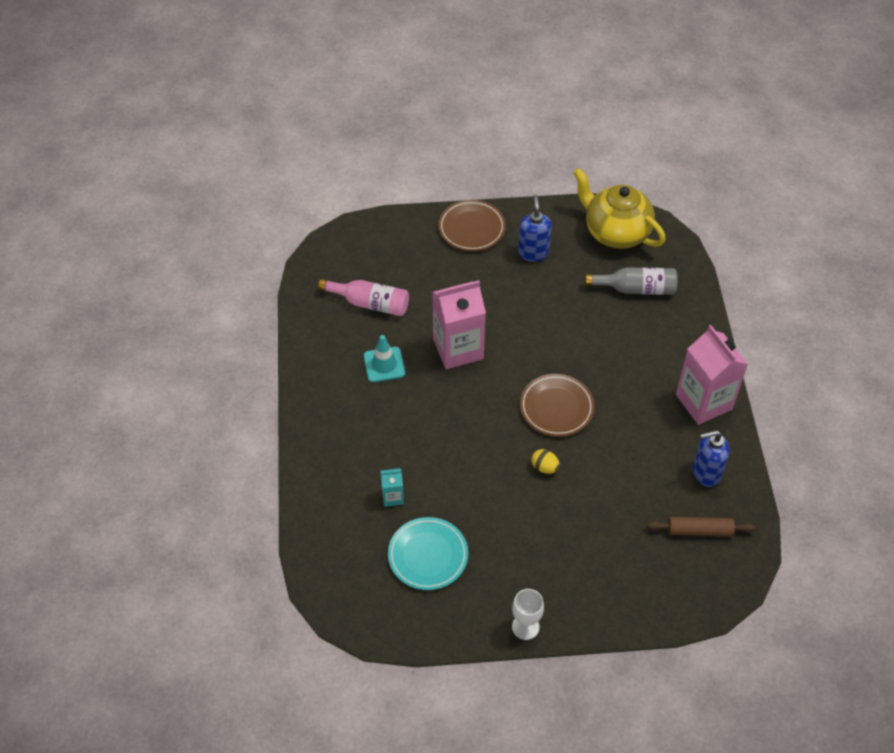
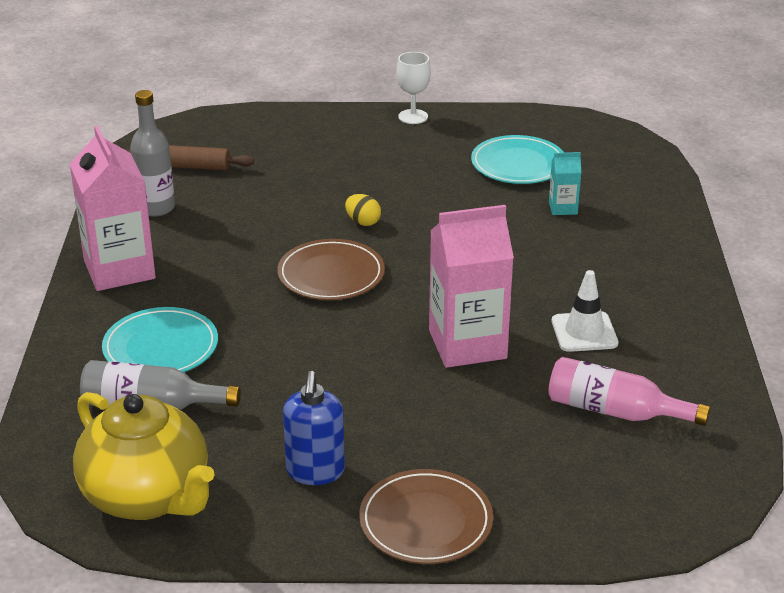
camera: 175 degrees left, 20 degrees down
(384, 365) = (584, 332): turquoise traffic cone -> white traffic cone
(648, 333) = (161, 347): none -> turquoise plate
(705, 473) = (156, 208): blue soap dispenser -> grey bottle

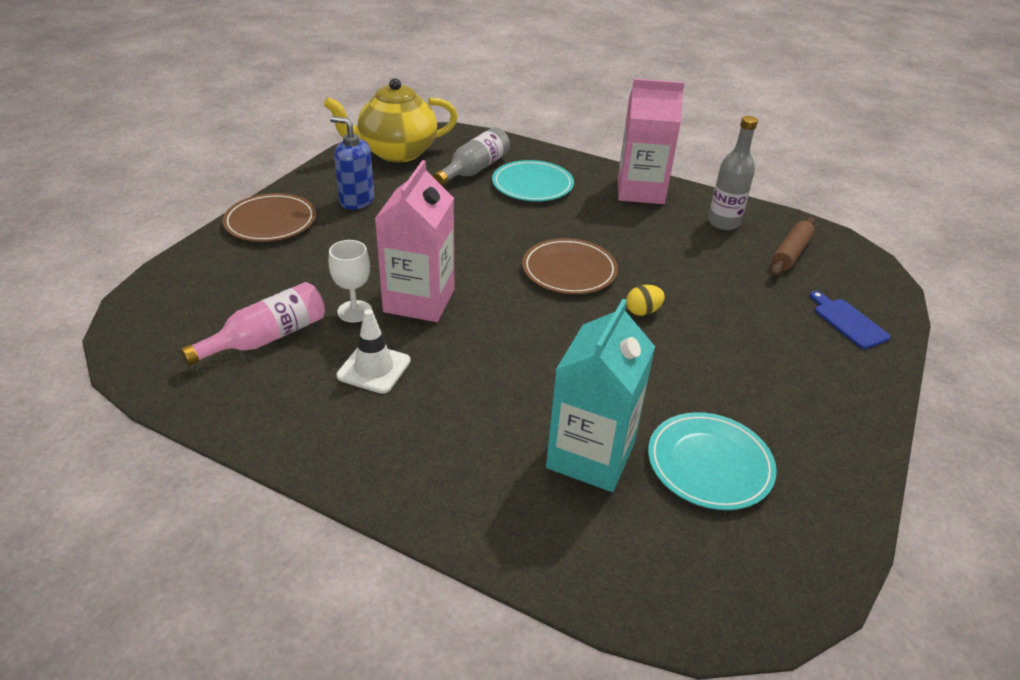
camera: 115 degrees right, 5 degrees up
(286, 132) = (848, 322): none -> blue cutting board
(413, 117) = (865, 423): white goblet -> white goblet (354, 311)
(563, 208) = (590, 456): turquoise carton -> turquoise carton, size x2.18

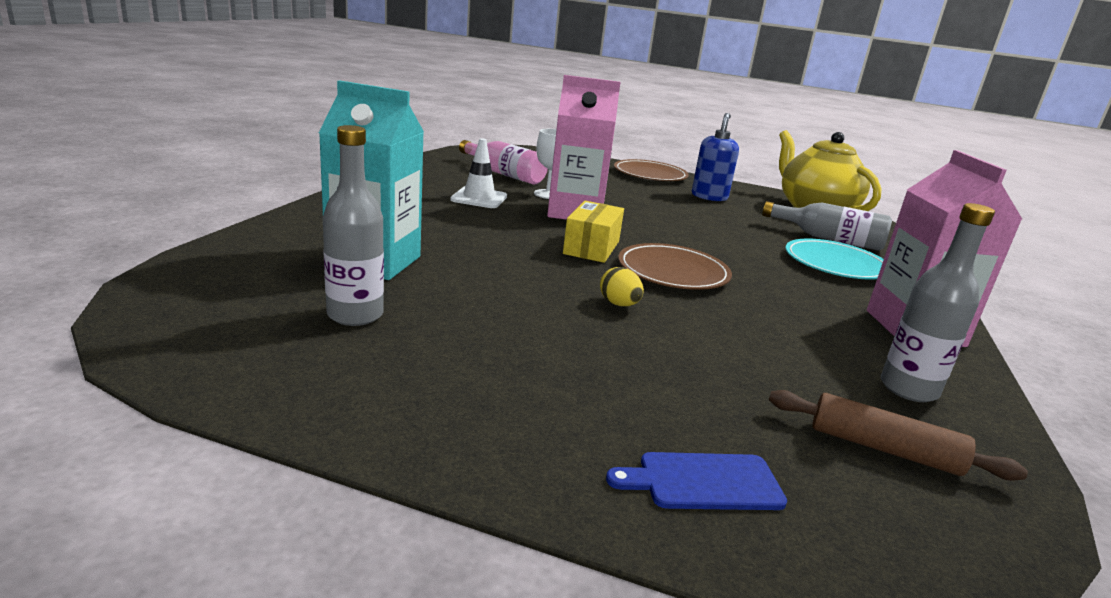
camera: 80 degrees right, 15 degrees down
(522, 306) = (591, 247): none -> yellow box
(709, 464) = (355, 315): turquoise plate -> grey bottle
(848, 322) = (703, 482): blue cutting board -> blue cutting board turned 150 degrees counterclockwise

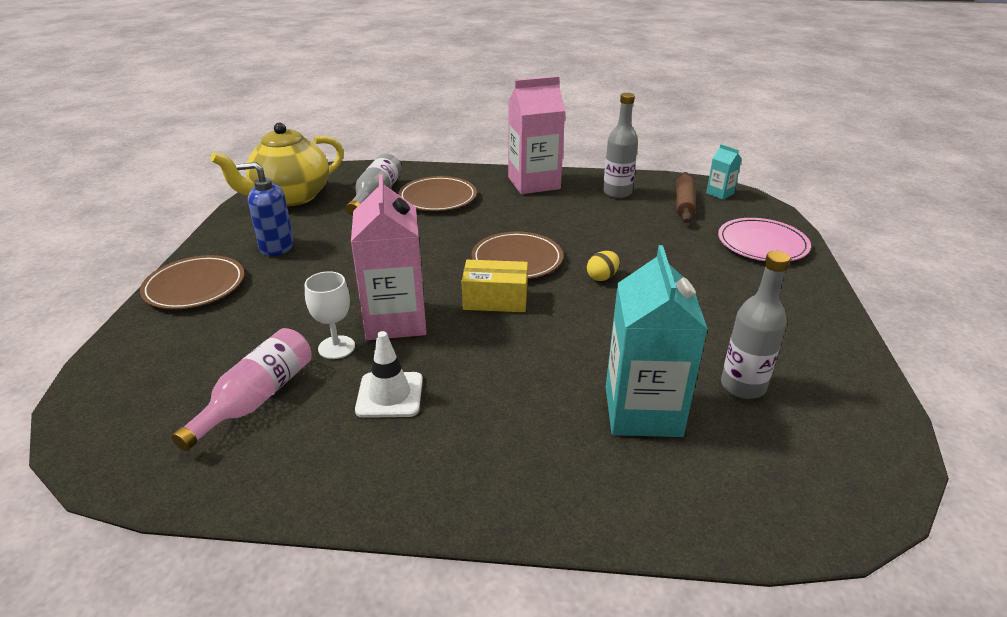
camera: 100 degrees left, 10 degrees up
(703, 482) = (762, 244): blue cutting board -> pink plate
(835, 264) = (438, 197): turquoise plate -> brown plate
(968, 525) = (720, 193): none -> turquoise carton

